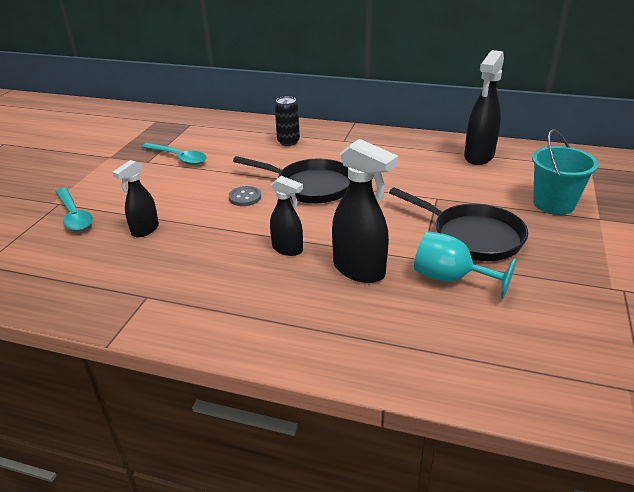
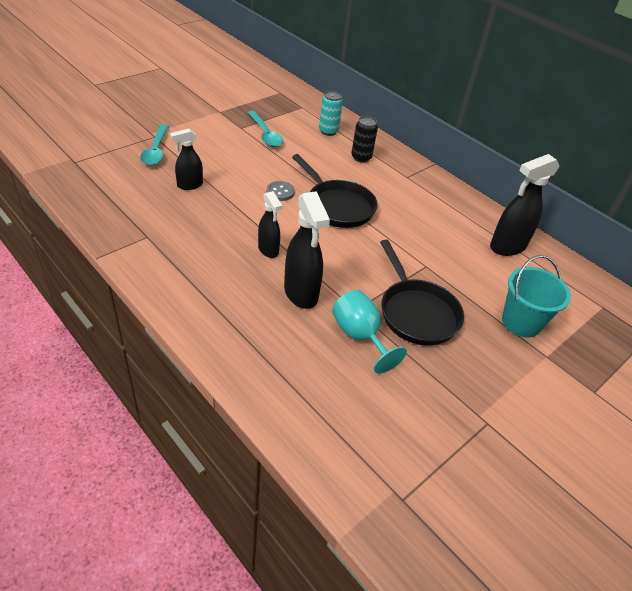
camera: 25 degrees right, 10 degrees up
(236, 133) = (328, 131): none -> turquoise can

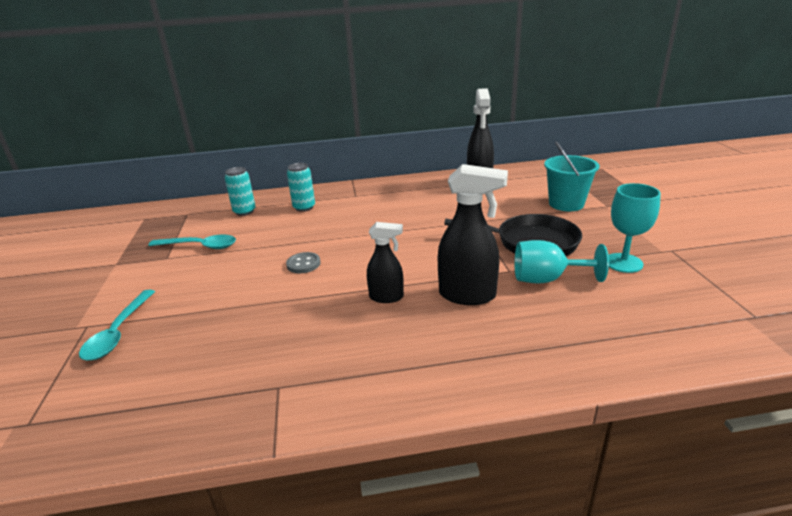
camera: 50 degrees left, 15 degrees down
(156, 151) = (118, 333): turquoise spoon -> turquoise spoon turned 60 degrees clockwise
(189, 185) = (219, 323): black spray bottle -> none
(337, 206) = (359, 239): black pan -> none
(361, 157) = (304, 207): black can -> turquoise can
(430, 386) = (623, 263): none -> turquoise goblet

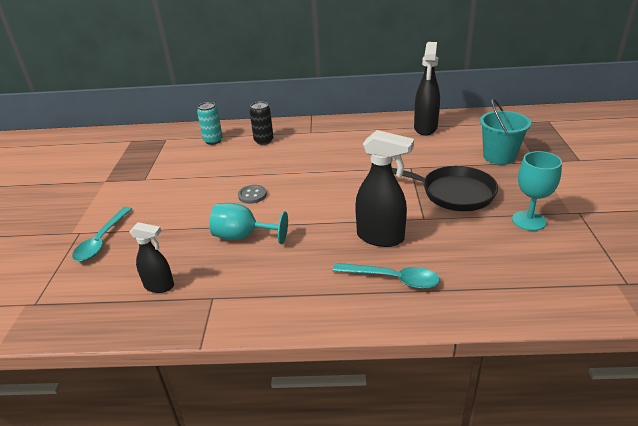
camera: 10 degrees right, 5 degrees up
(200, 246) = (172, 171): turquoise spoon -> turquoise spoon (393, 279)
(304, 207) = (264, 141): turquoise can -> black can
(387, 297) = (313, 232): black spray bottle -> black spray bottle (159, 286)
(546, 279) = (453, 229): turquoise goblet -> turquoise goblet (243, 236)

